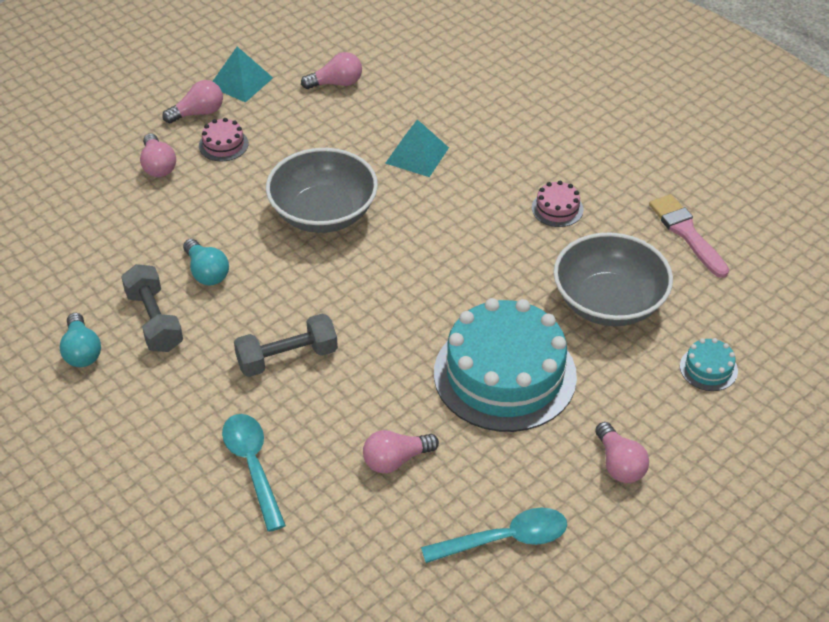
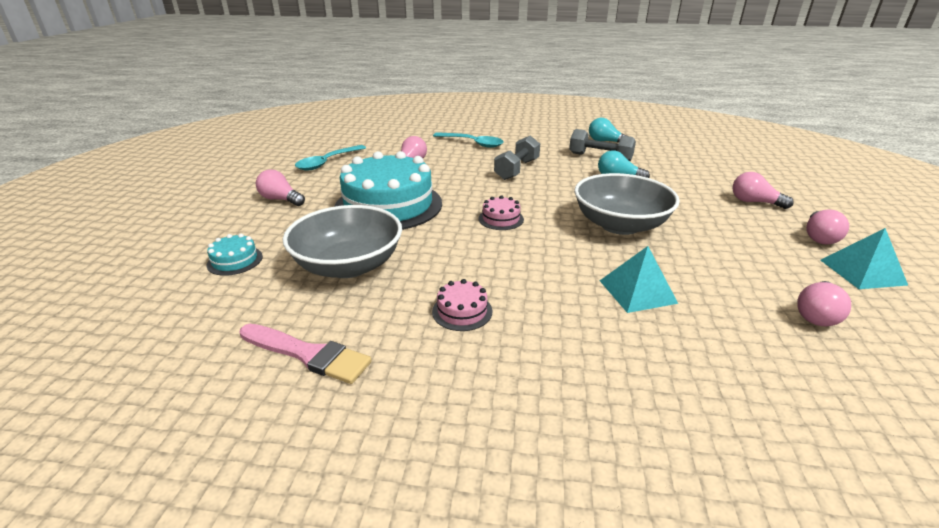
camera: 140 degrees right, 15 degrees down
(223, 144) = (757, 229): pink cake -> pink cake (501, 219)

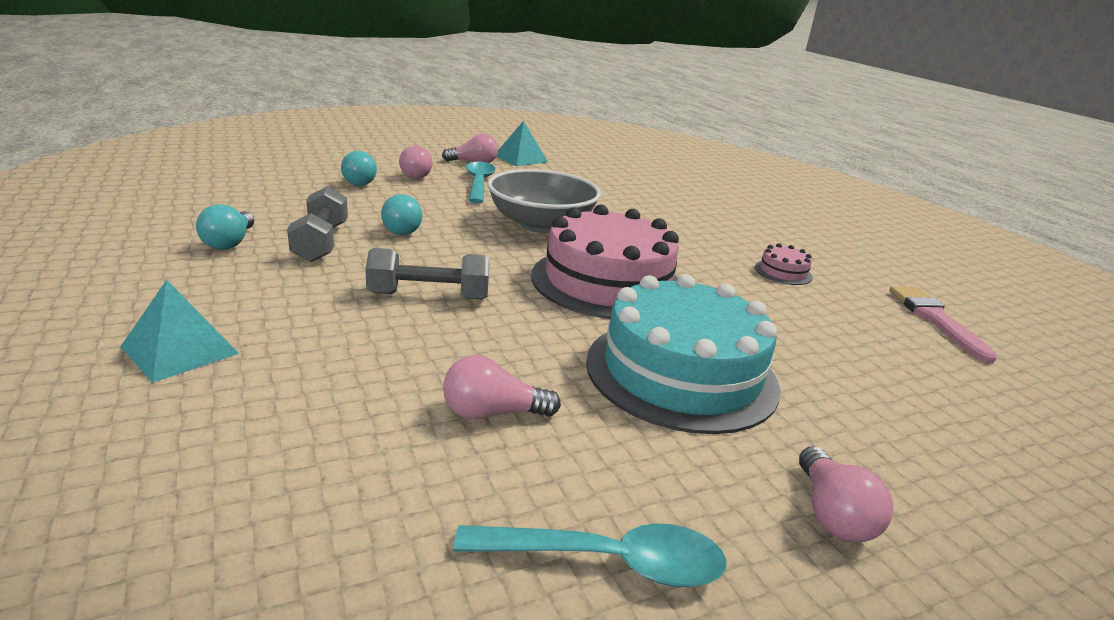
camera: 125 degrees left, 5 degrees down
(235, 260) = (979, 441): turquoise cake -> none
(348, 265) = (834, 347): grey bowl -> none
(473, 143) = (305, 367): turquoise spoon -> turquoise spoon (479, 183)
(501, 219) = (607, 282): pink cake -> pink cake, size x2.47
(637, 291) = (650, 216): turquoise pyramid -> turquoise pyramid (180, 350)
(725, 180) = (360, 181): none -> turquoise light bulb
(817, 315) = (598, 173): pink light bulb -> none

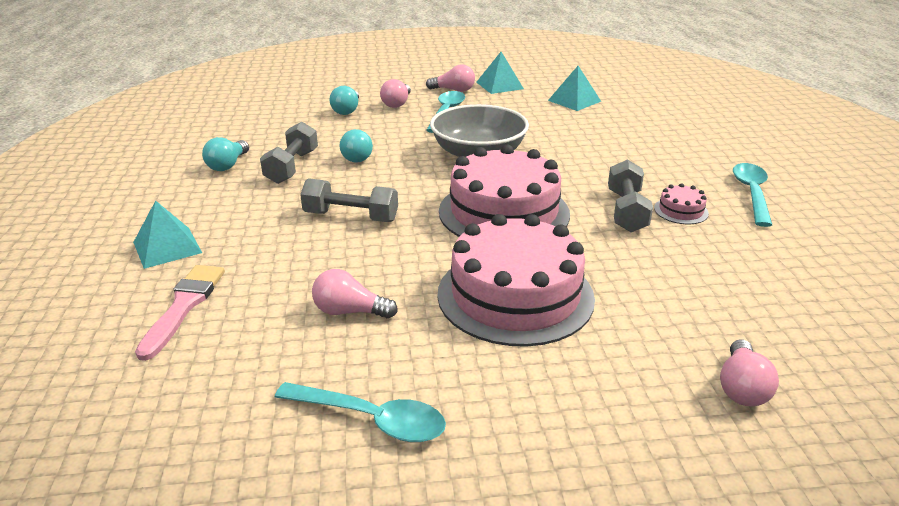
camera: 20 degrees right, 5 degrees up
(606, 173) = (574, 101): none -> turquoise pyramid
(681, 373) = (515, 295): turquoise cake -> pink cake
(732, 275) = (626, 211): none -> grey dumbbell
(832, 253) = (751, 193): none -> turquoise spoon
(832, 514) = (560, 415): pink light bulb -> pink light bulb (742, 388)
(936, 320) = (807, 268): pink brush -> pink brush (183, 306)

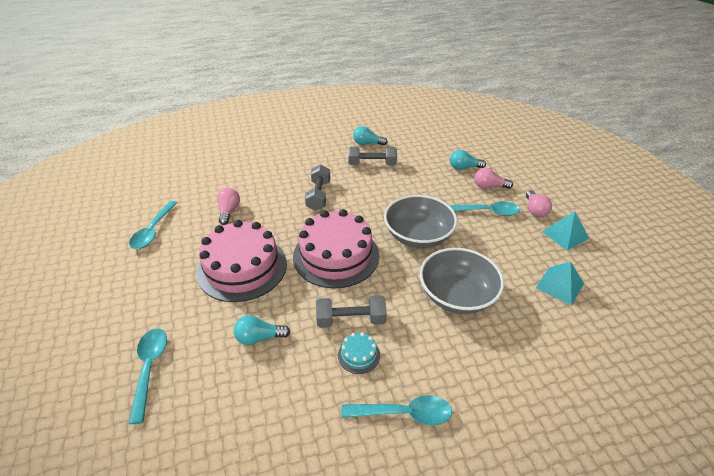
camera: 80 degrees right, 10 degrees up
(167, 247) = (281, 148): turquoise pyramid -> none
(183, 306) = (234, 165): pink brush -> none
(358, 156) = (395, 185): turquoise light bulb -> turquoise light bulb (259, 337)
(586, 147) = (457, 295): none -> grey bowl
(681, 211) = (358, 355): pink cake -> turquoise cake
(742, 388) = (149, 368): pink light bulb -> turquoise spoon

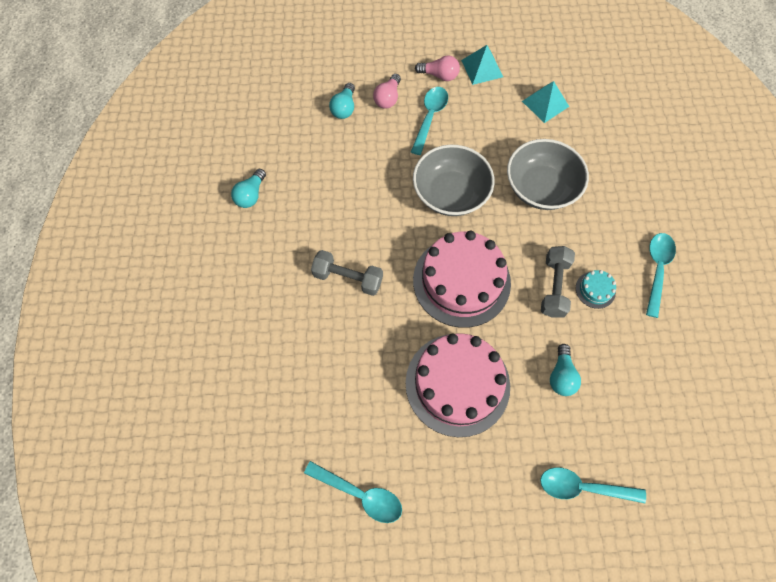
camera: 75 degrees left, 25 degrees up
(229, 211) = (347, 392): pink light bulb -> none
(372, 164) = (301, 202): grey dumbbell -> none

